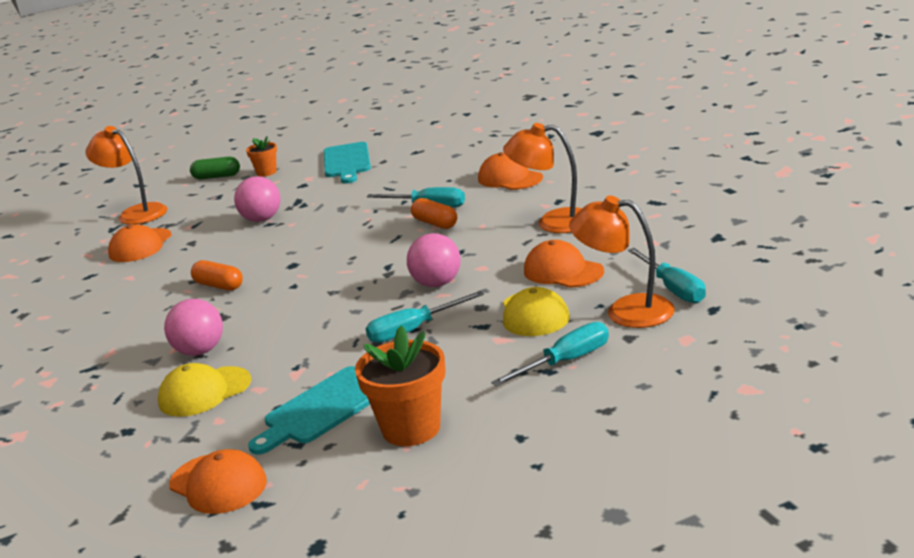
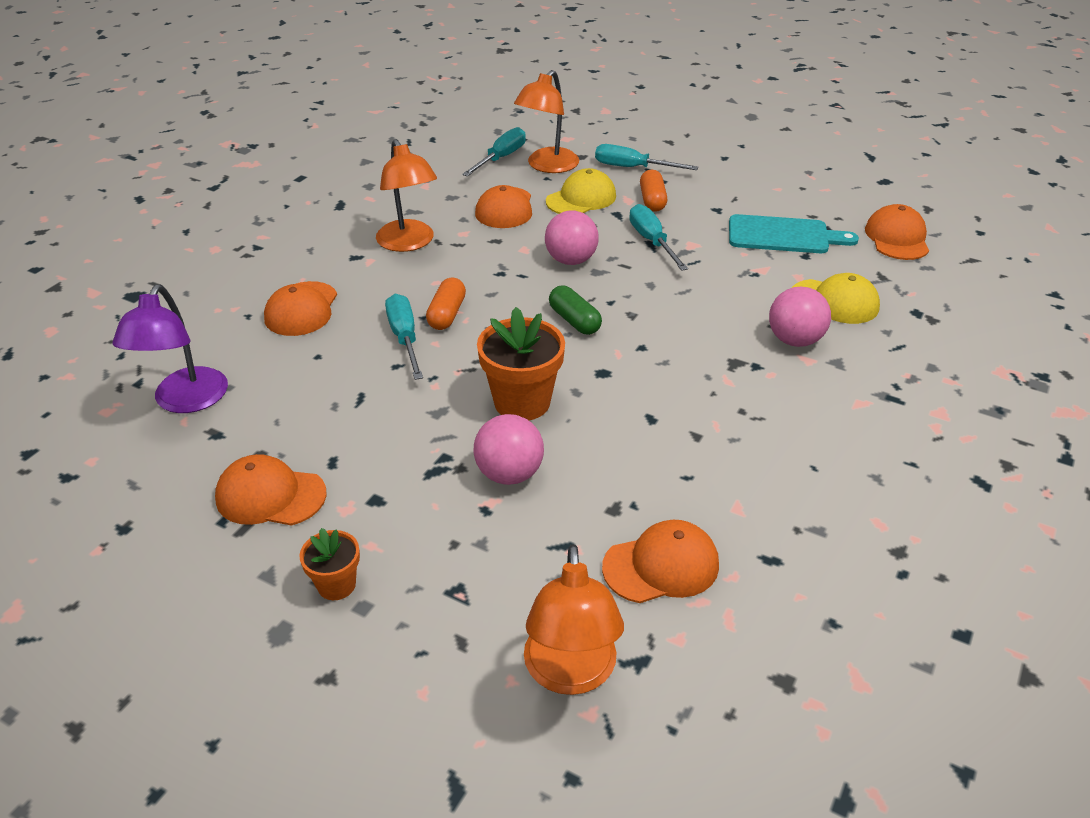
camera: 130 degrees left, 15 degrees up
(217, 177) = (375, 656): green capsule -> green capsule (574, 321)
(219, 286) = (687, 404): orange capsule -> orange capsule (652, 200)
(347, 162) = (270, 495): turquoise cutting board -> orange cap
(411, 429) = (761, 193): orange flower pot -> orange flower pot (522, 402)
(413, 330) = (652, 241): turquoise screwdriver -> turquoise screwdriver turned 135 degrees counterclockwise
(456, 145) = (185, 401): none -> purple lamp
(626, 311) = (547, 166): orange lamp -> orange lamp turned 45 degrees clockwise

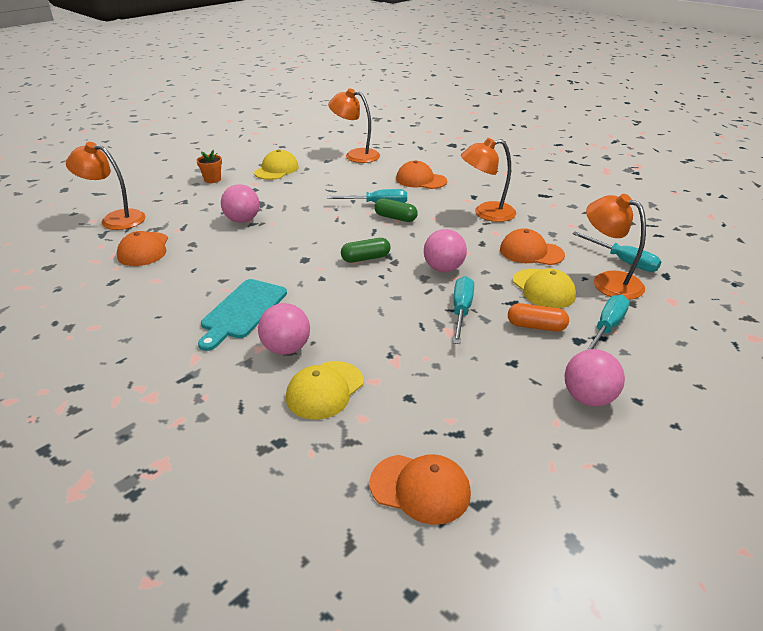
camera: 105 degrees right, 5 degrees down
(185, 401) = (355, 155): purple lamp -> orange lamp
(270, 495) = (276, 170): orange cap -> yellow cap
(447, 314) = (395, 218): orange capsule -> green capsule
(522, 402) = (295, 230): orange flower pot -> none
(652, 241) = (461, 311): turquoise screwdriver -> turquoise screwdriver turned 75 degrees counterclockwise
(738, 176) = (588, 398): none -> pink ball
(783, 235) = (450, 393): turquoise cutting board -> turquoise cutting board (242, 311)

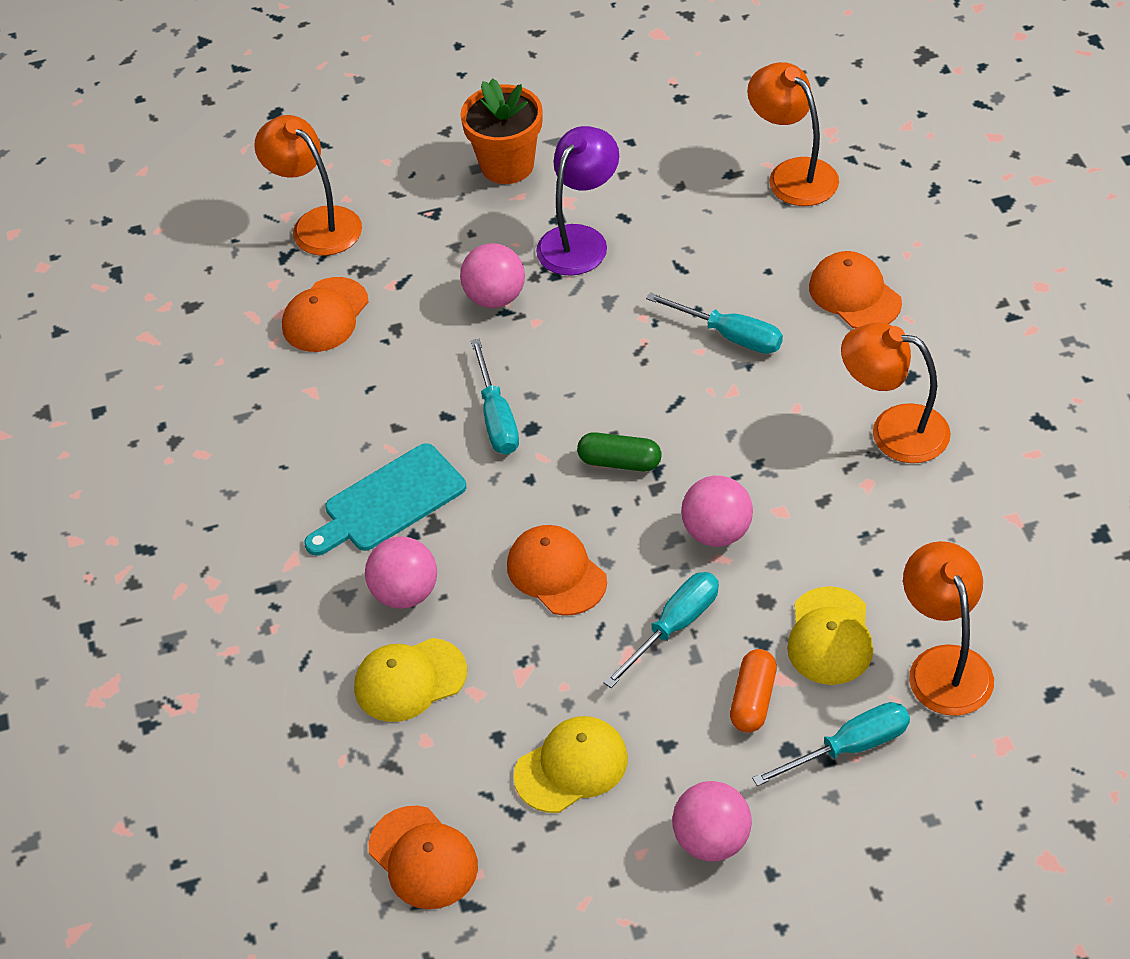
camera: 35 degrees right, 15 degrees up
(212, 179) = (507, 165): orange flower pot -> orange flower pot, size x1.79
(272, 193) = (580, 240): none -> purple lamp
(276, 170) = (627, 172): yellow cap -> yellow cap (571, 767)
(395, 218) = (733, 383): green capsule -> none
(531, 252) = (883, 553): orange cap -> orange cap (556, 573)
(536, 326) = (753, 700): orange capsule -> orange capsule turned 60 degrees clockwise
(623, 261) = (1014, 635): turquoise screwdriver -> turquoise screwdriver (496, 417)

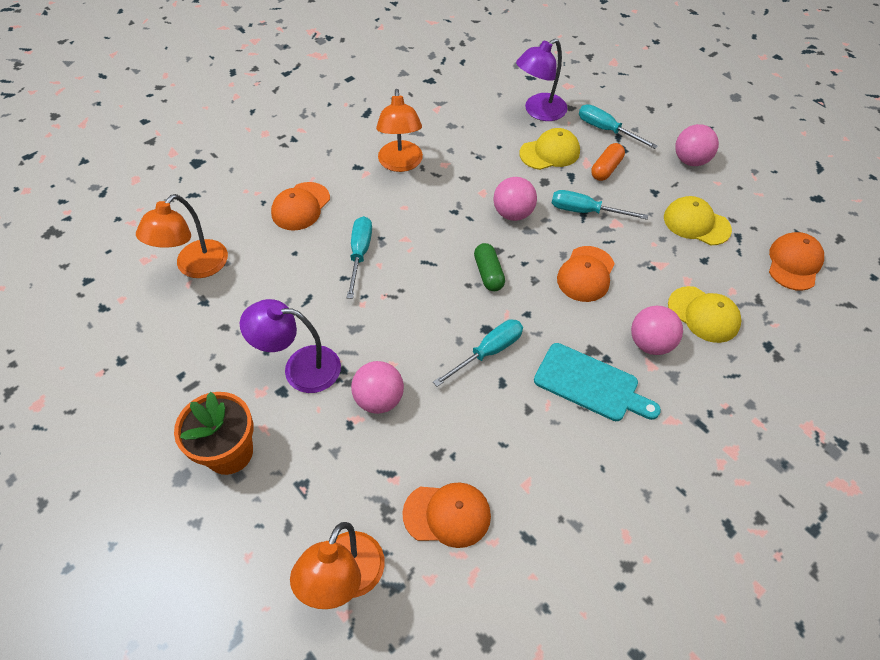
camera: 120 degrees left, 5 degrees up
(753, 700) = (606, 169): orange capsule -> orange capsule turned 45 degrees counterclockwise
(944, 665) = (539, 111): orange lamp -> purple lamp

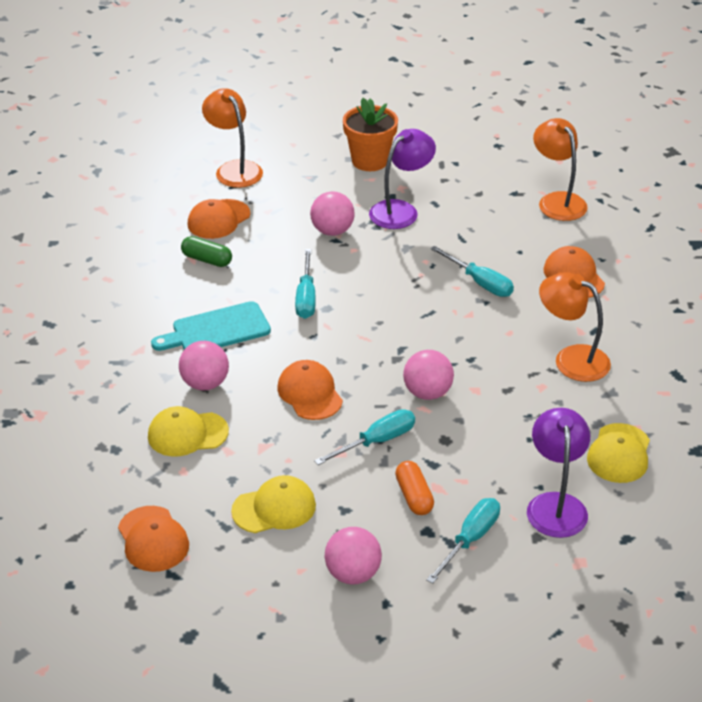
camera: 130 degrees right, 15 degrees down
(488, 273) = (377, 339): green capsule -> green capsule (207, 260)
(550, 152) = (481, 470): yellow cap -> yellow cap (619, 454)
(606, 130) = (470, 539): turquoise screwdriver -> turquoise screwdriver turned 45 degrees counterclockwise

